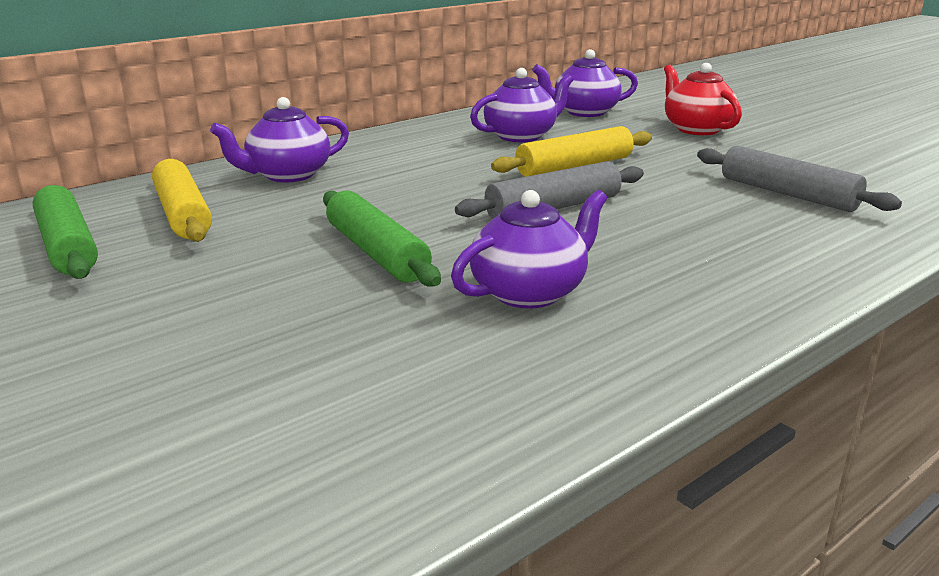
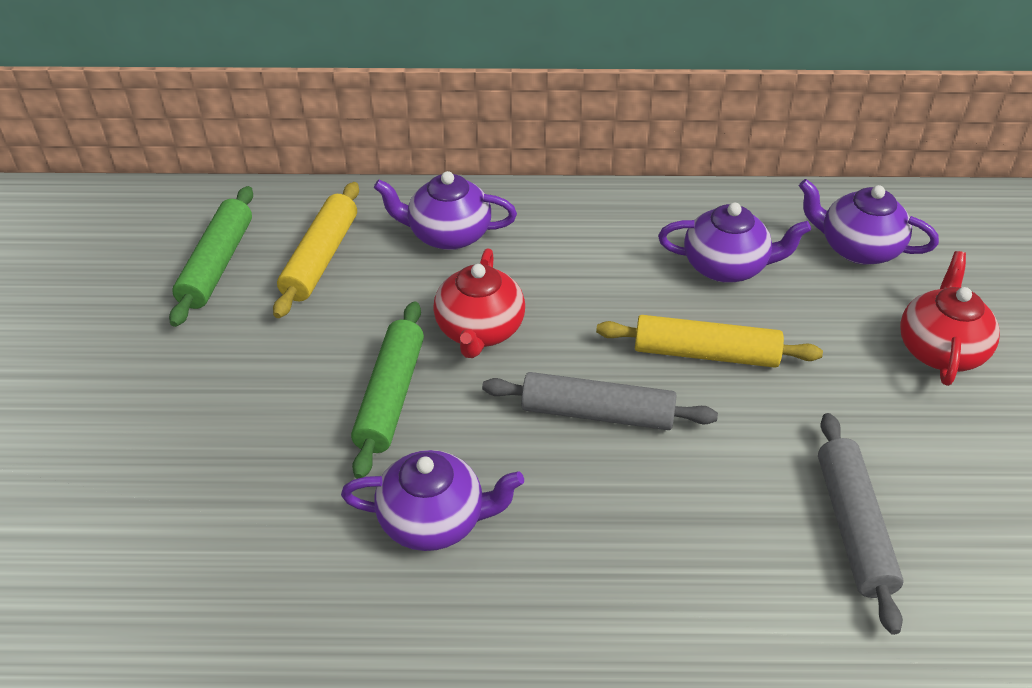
camera: 40 degrees right, 20 degrees up
(395, 204) = (479, 330): none -> red teapot

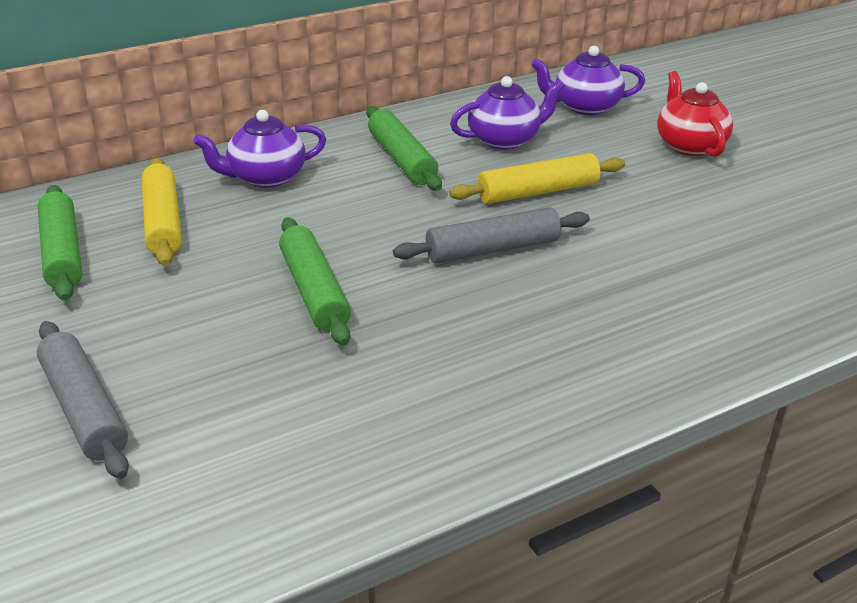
camera: 30 degrees left, 10 degrees down
(434, 520) = (427, 355): purple teapot -> none
(479, 330) = (350, 228): red teapot -> none
(596, 256) = (401, 159): none -> green rolling pin
(853, 527) = (728, 255): grey rolling pin -> grey rolling pin (84, 409)

